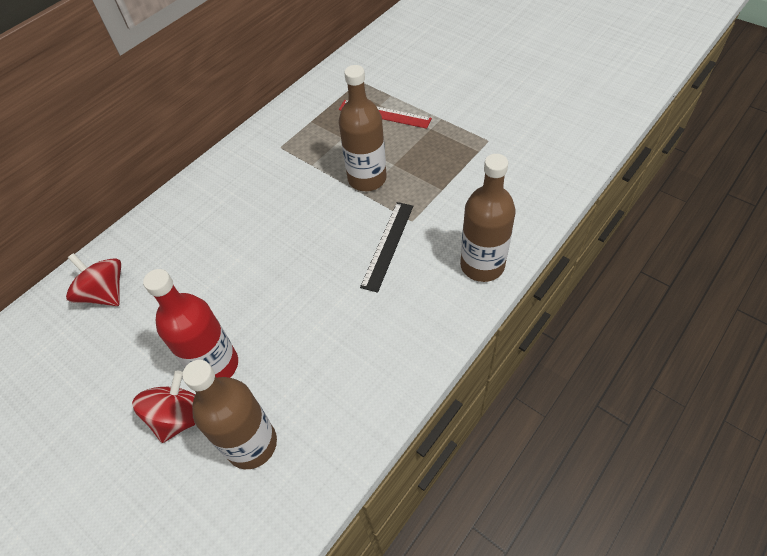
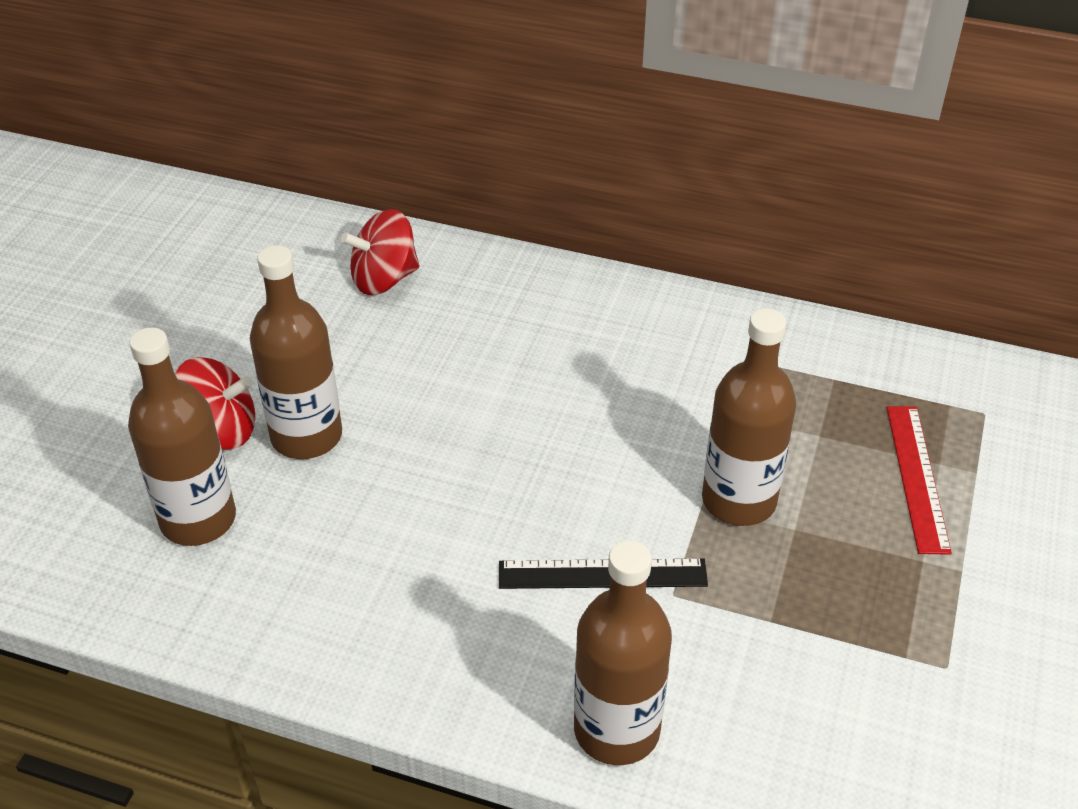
camera: 65 degrees right, 10 degrees down
(105, 293) = (384, 279): red spinning top -> red spinning top turned 135 degrees counterclockwise
(215, 365) = (306, 436): red bottle -> brown bottle

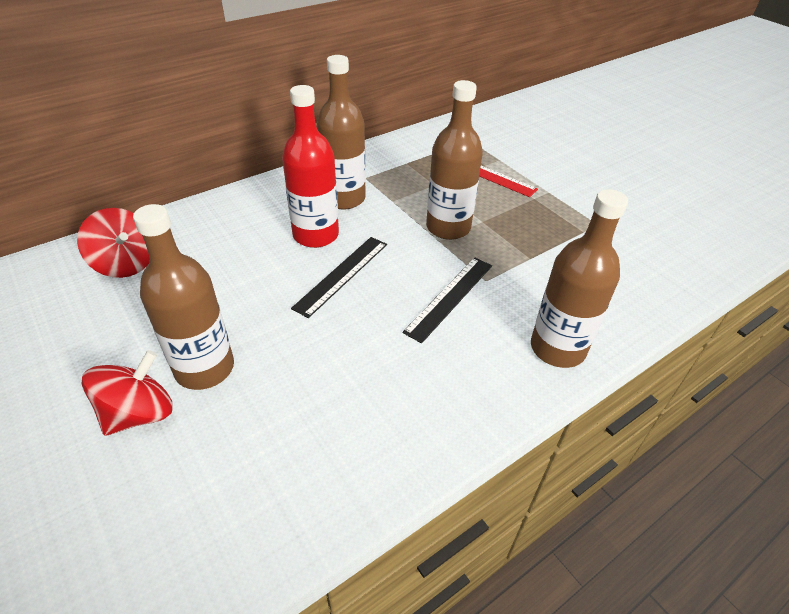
camera: 55 degrees left, 0 degrees up
(198, 519) = (206, 471): brown bottle -> brown bottle (344, 198)
(384, 279) = (126, 263): red spinning top -> red spinning top turned 60 degrees counterclockwise
(539, 452) = (341, 275): none -> black ruler
(583, 387) = (316, 235): none -> red bottle

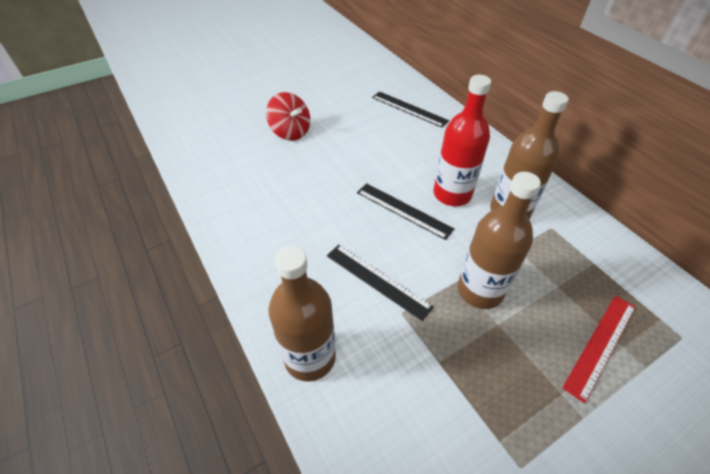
camera: 95 degrees right, 5 degrees up
(126, 263) = (409, 109): red spinning top -> black ruler
(204, 368) = (318, 150): brown bottle -> none

